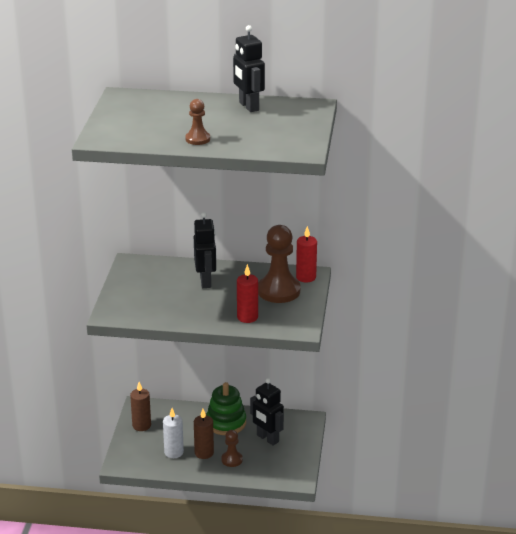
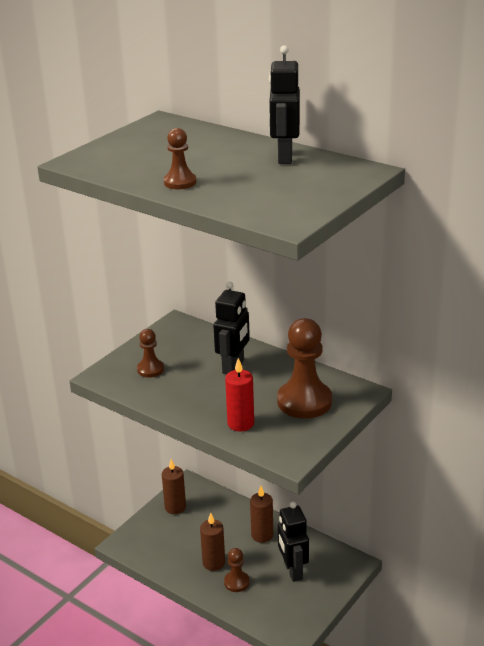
camera: 30 degrees right, 0 degrees up
(144, 300) = (150, 369): none -> brown pawn
(174, 452) = (184, 550): white candle -> none
(226, 423) = (262, 535): green stacking toy -> brown candle
(306, 277) = (350, 394): red candle -> none

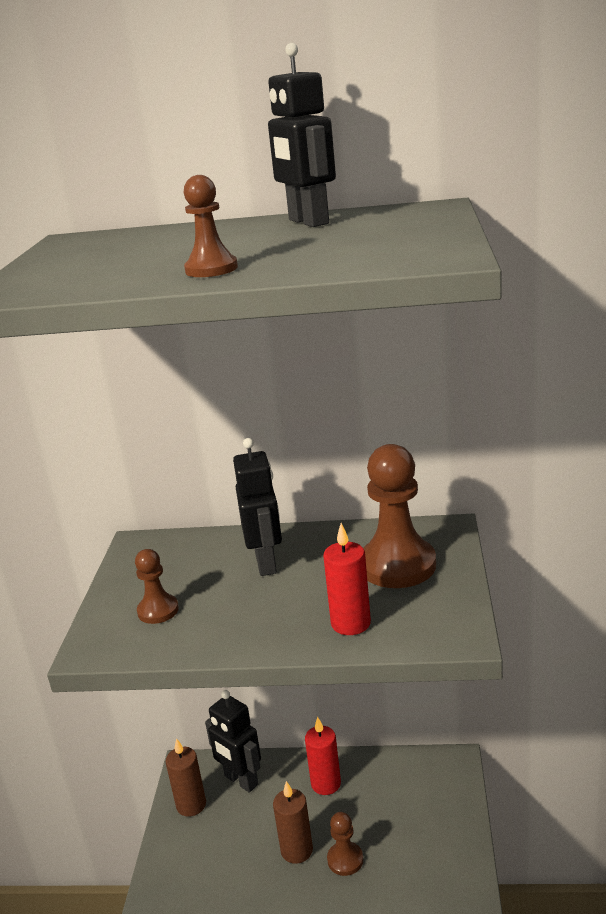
camera: 30 degrees left, 5 degrees down
(262, 535) = (326, 784): brown candle -> red candle
(292, 571) = (397, 808): black robot -> black robot (241, 780)

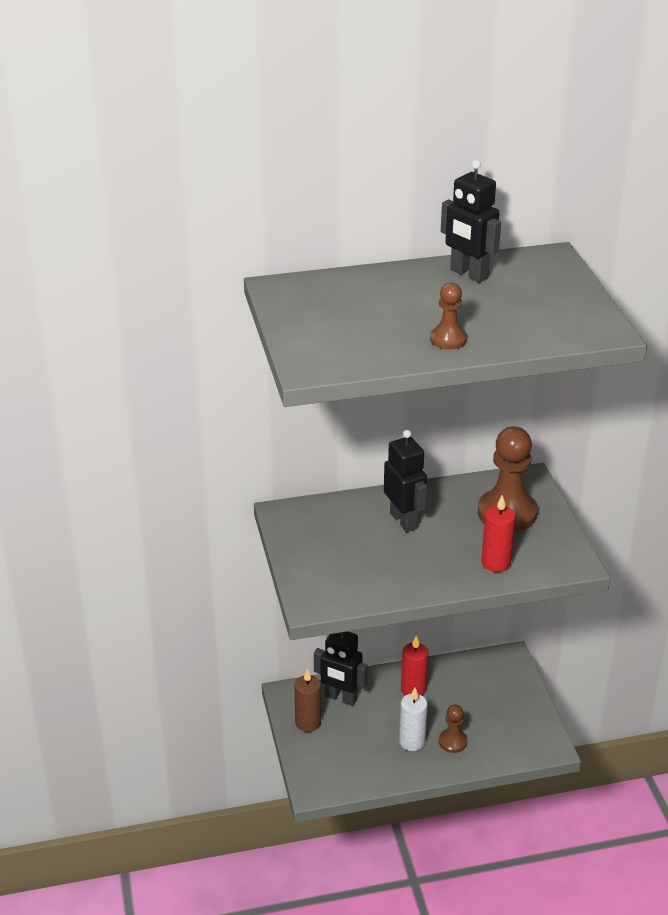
camera: 20 degrees left, 10 degrees up
(158, 610) = (342, 569): brown pawn -> none
(297, 850) = (412, 741): brown candle -> white candle

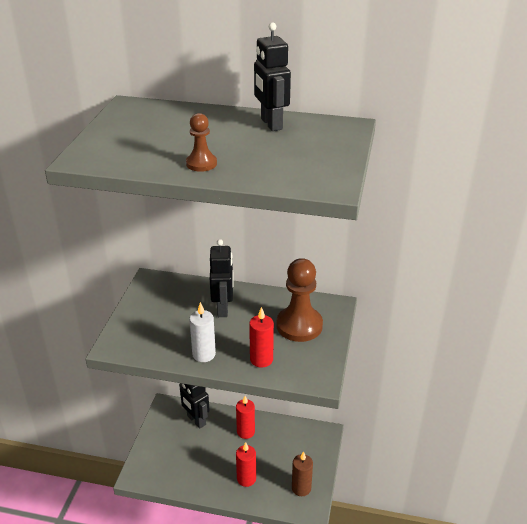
camera: 25 degrees right, 0 degrees up
(308, 723) = (164, 429): brown candle -> brown candle (301, 488)
(412, 741) = (220, 468): white candle -> white candle (204, 354)
(452, 742) = (246, 479): brown pawn -> red candle

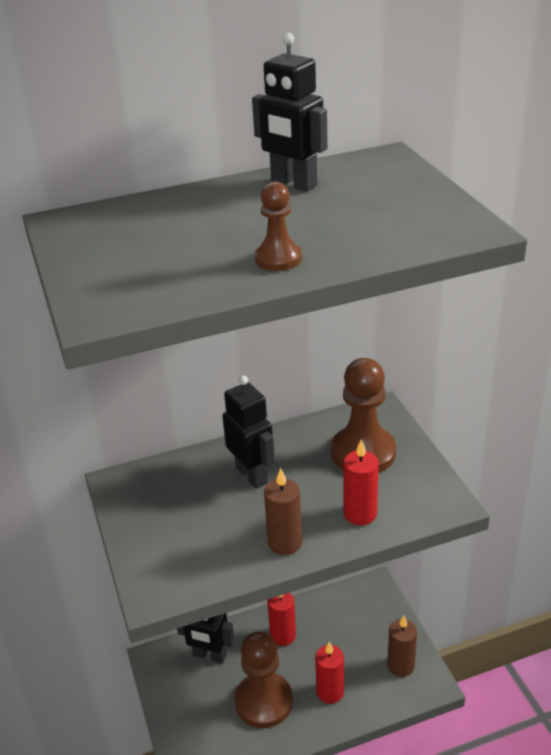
camera: 30 degrees left, 0 degrees up
(204, 354) = (285, 543): white candle -> brown candle
(205, 462) = (264, 701): none -> brown pawn

